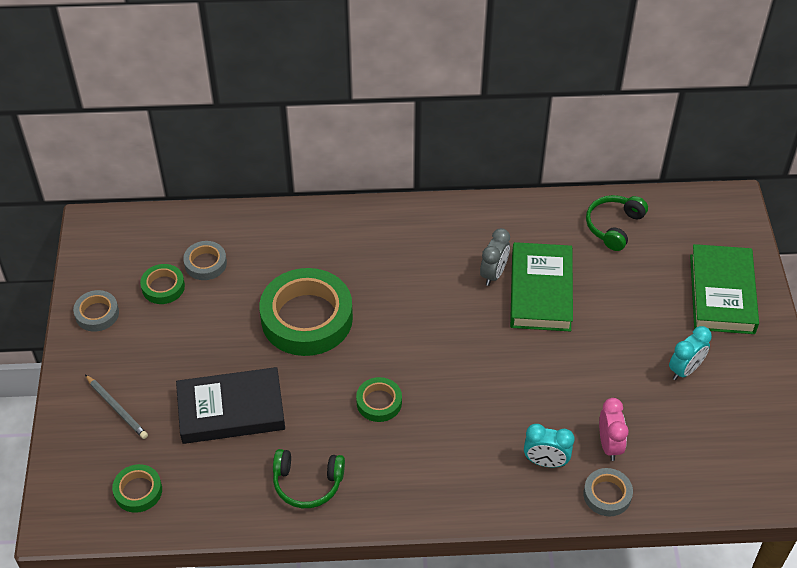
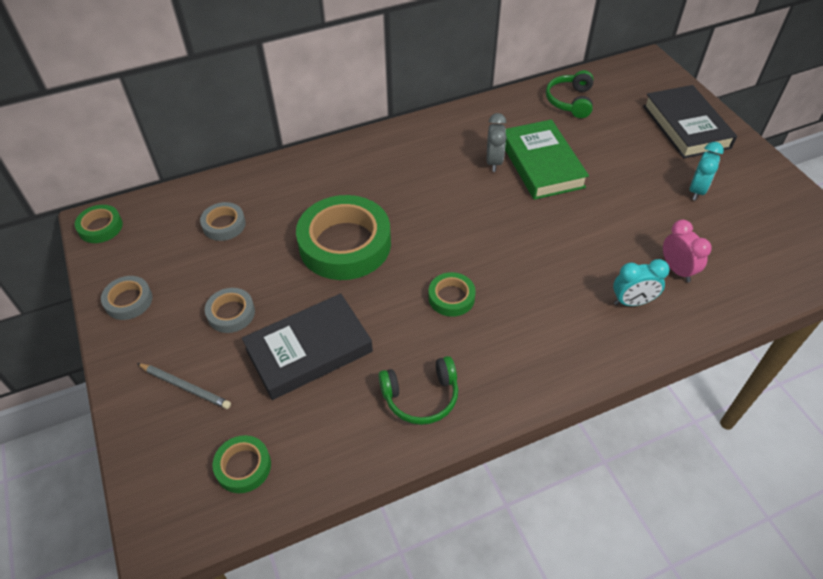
camera: 20 degrees left, 0 degrees up
(163, 287) = (189, 257): green tape -> green tape (100, 227)
(607, 495) = (703, 313): grey tape -> grey tape (231, 313)
(721, 294) = (685, 126): green book -> black book

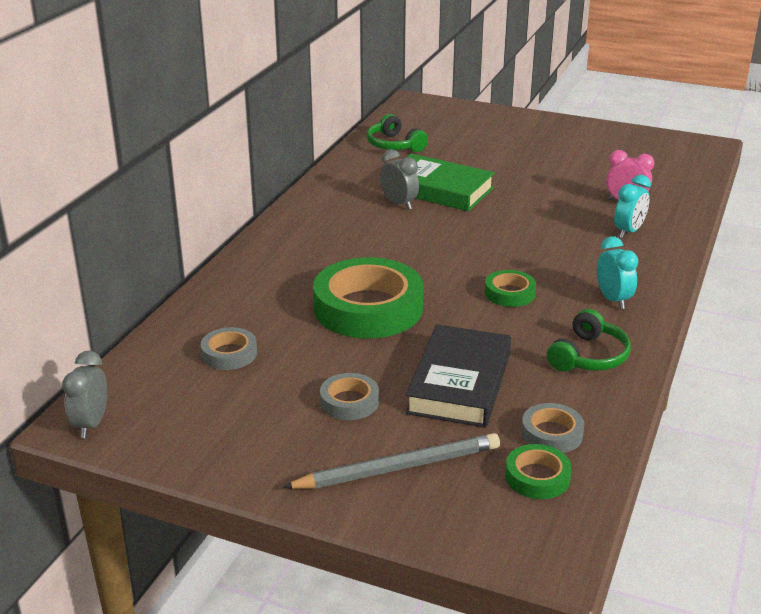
camera: 45 degrees left, 20 degrees down
(100, 227) = (91, 424): green tape -> grey clock
(128, 301) = (230, 452): grey tape -> grey tape (552, 433)
(185, 386) = (398, 467): grey pencil -> grey pencil, size x1.59
(685, 126) = (501, 126): black book -> none
(697, 190) = (567, 157): turquoise clock -> turquoise clock (613, 300)

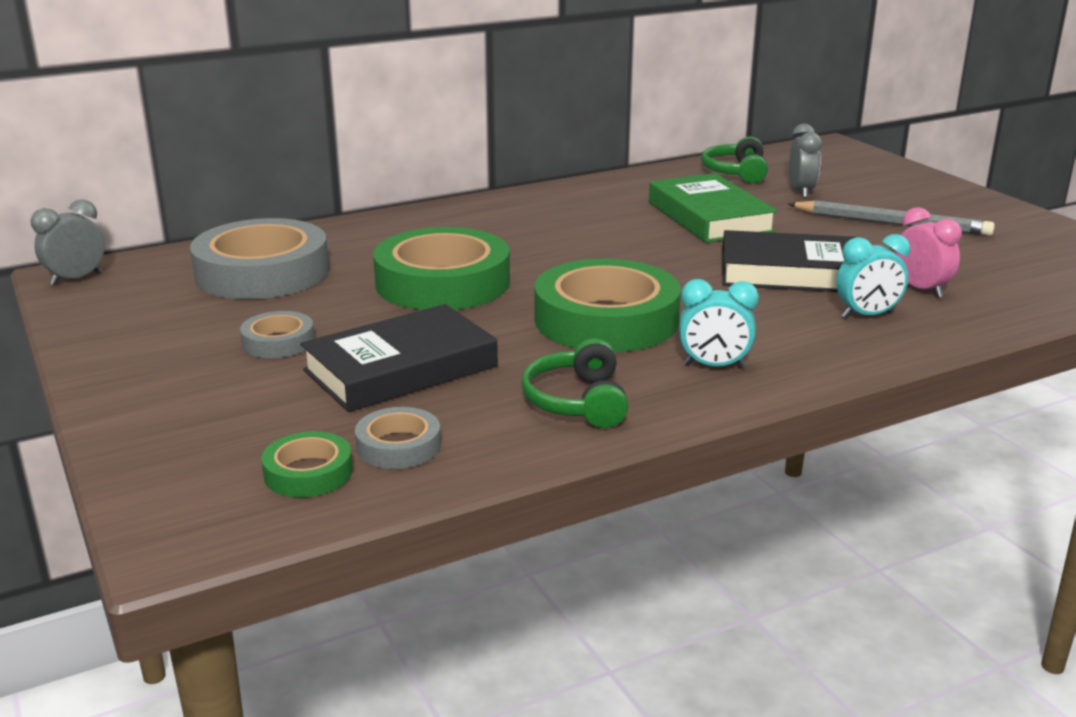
camera: 40 degrees right, 5 degrees down
(229, 354) = (262, 272): grey tape -> grey tape, size x2.11
(398, 467) = (211, 405): grey pencil -> grey pencil (891, 223)
(399, 204) = (643, 217): grey clock -> grey clock (801, 191)
(509, 293) = (606, 320): green tape -> green tape, size x2.11
(549, 216) = (792, 273): none -> black book
(588, 356) = (577, 401): green headphones -> green headphones turned 105 degrees clockwise
(613, 300) = (714, 366): turquoise clock -> turquoise clock turned 75 degrees clockwise

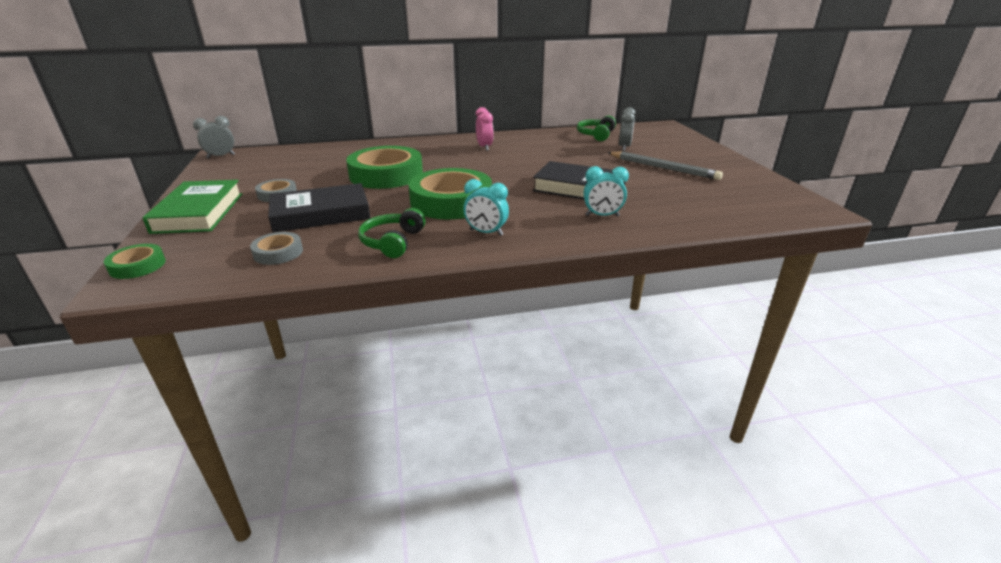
camera: 15 degrees right, 5 degrees up
(262, 272) = (305, 161): grey tape -> none
(308, 472) = (220, 260): green tape -> green tape (137, 266)
(709, 217) = (559, 156): green book -> green book (199, 212)
(921, 289) = (649, 205): pink clock -> pink clock (484, 147)

